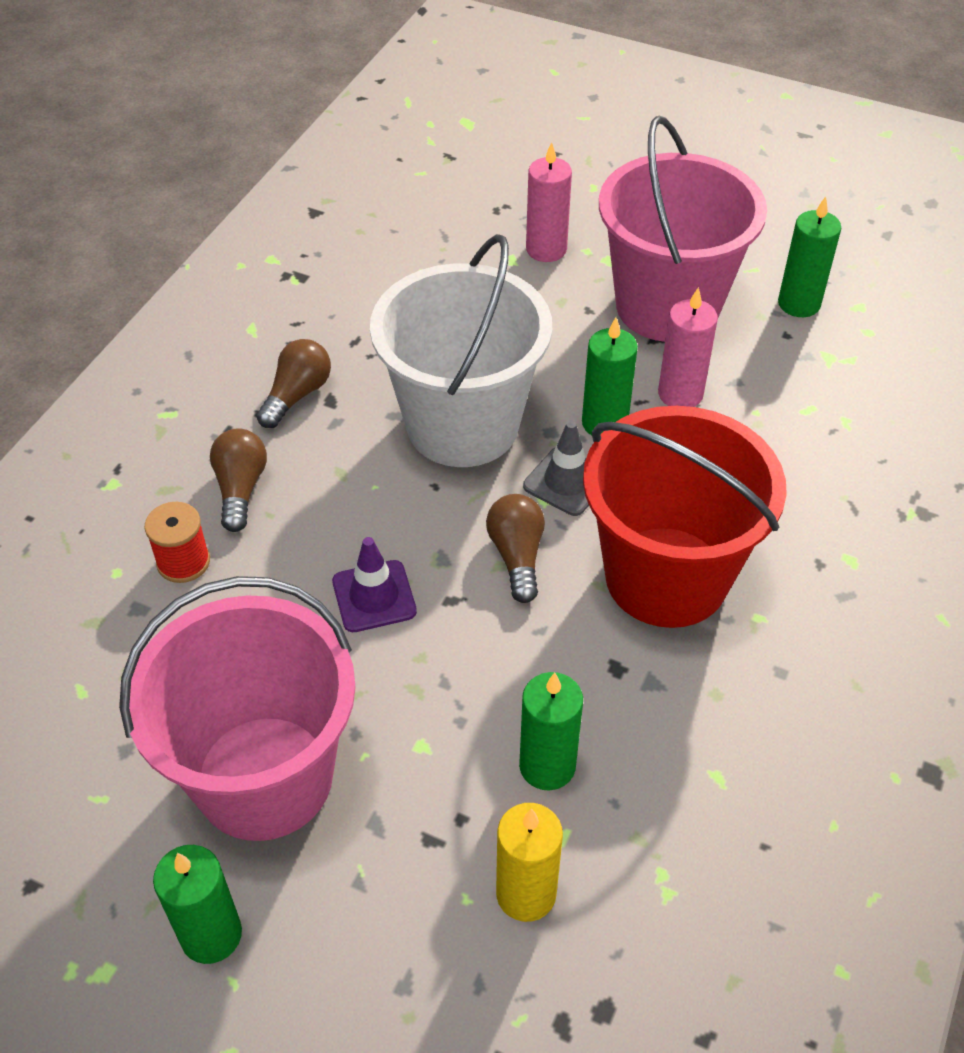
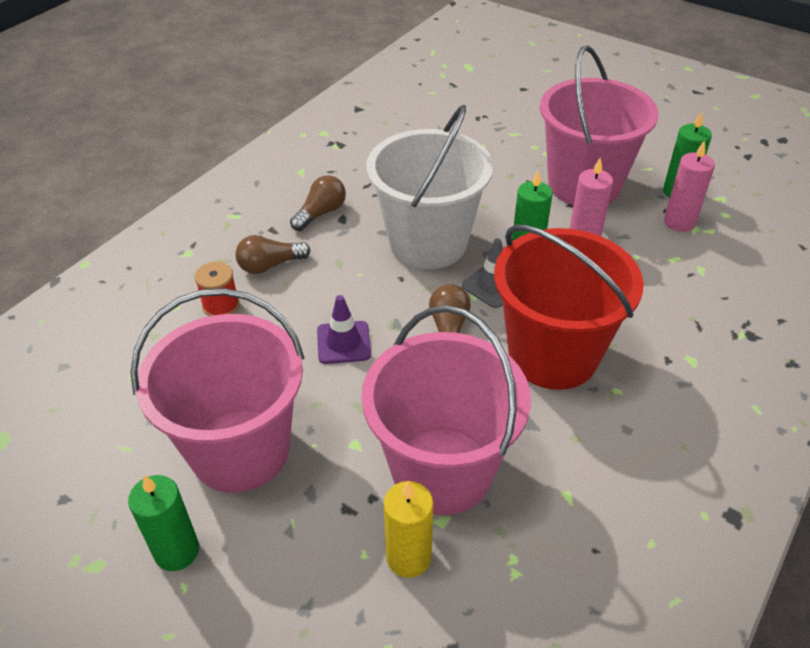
camera: 10 degrees right, 5 degrees down
(240, 489) = (270, 265): brown light bulb -> brown light bulb turned 120 degrees counterclockwise
(546, 249) = (506, 143): pink candle -> pink candle (679, 222)
(547, 766) = (442, 470): green candle -> pink bucket

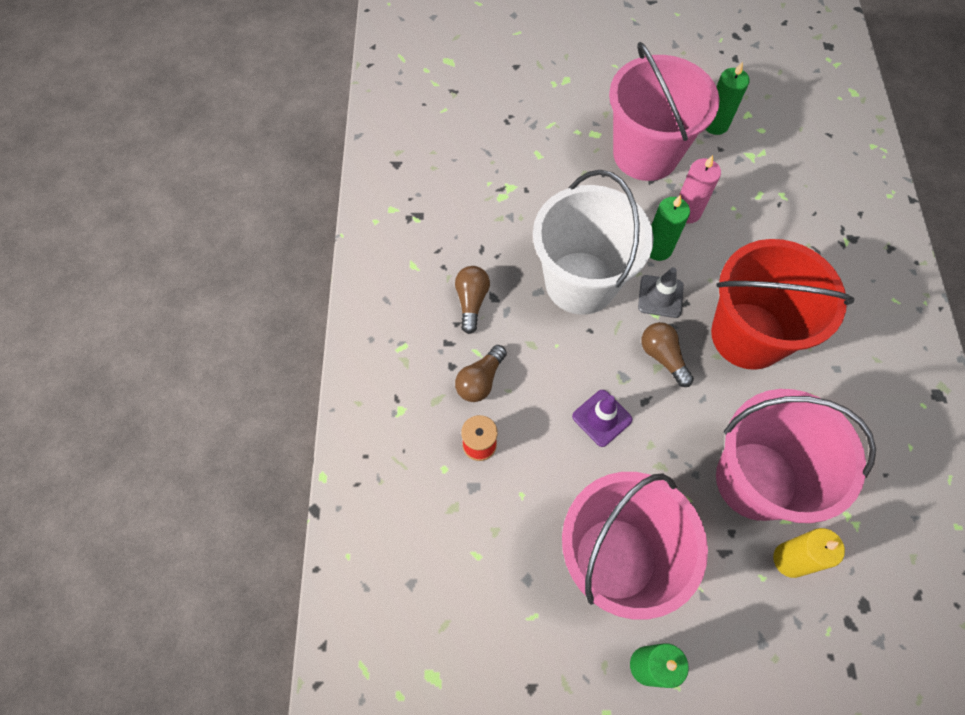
camera: 35 degrees left, 20 degrees up
(679, 222) = (737, 156): pink candle -> none

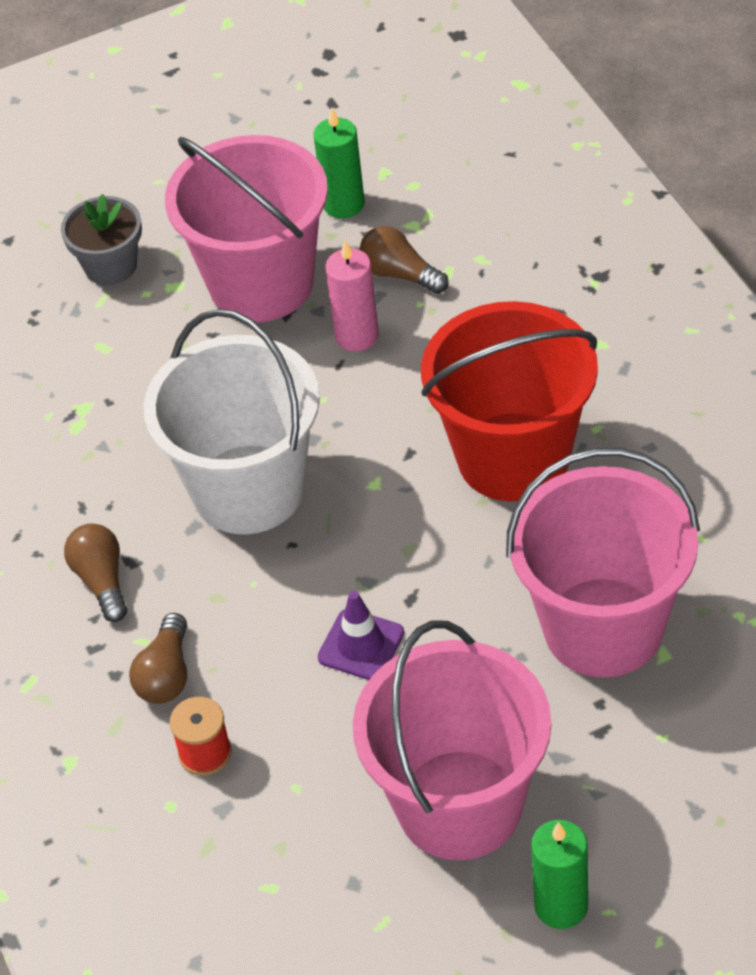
camera: 20 degrees left, 15 degrees down
(565, 106) = (110, 266): none -> grey flower pot
(658, 249) = (337, 400): green candle -> none
(660, 296) = (370, 459): grey traffic cone -> none
(663, 357) = (409, 533): brown light bulb -> brown light bulb (400, 274)
(790, 560) = (688, 700): yellow candle -> none

